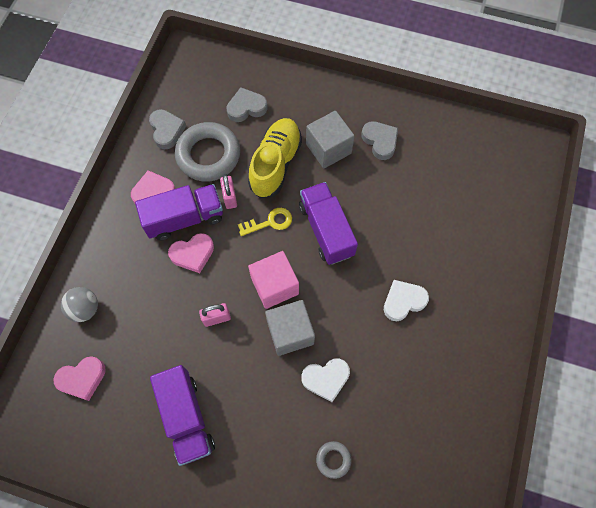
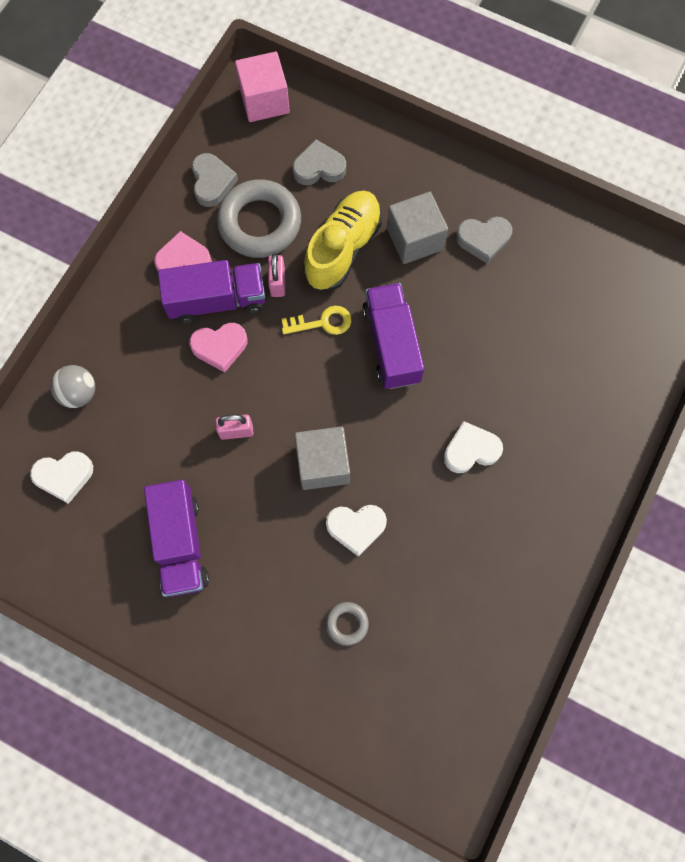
camera: 10 degrees right, 5 degrees up
(82, 379) = (64, 476): pink heart -> white heart
(274, 286) = (314, 403): pink cube -> pink cube (264, 101)
(380, 141) = (483, 240): grey heart -> grey heart turned 105 degrees clockwise

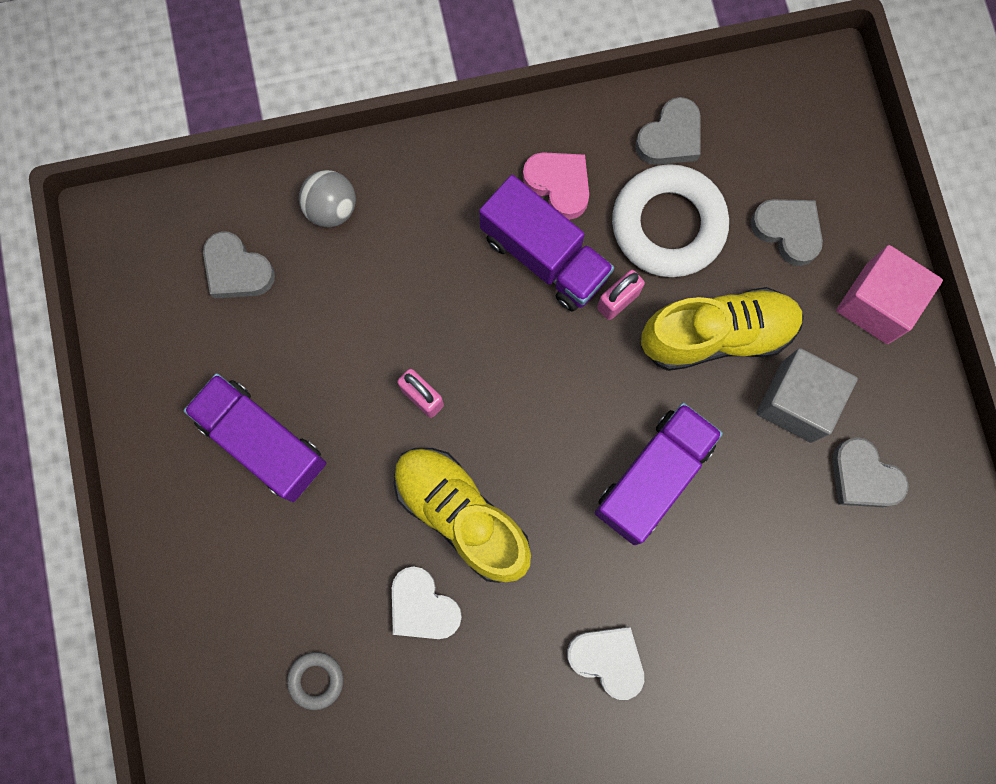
camera: 50 degrees right, 5 degrees up
(64, 476) = (237, 270): white heart -> grey heart
(181, 543) = (263, 442): purple truck -> purple truck turned 90 degrees clockwise
(220, 347) = (497, 303): pink heart -> none
(260, 223) = (668, 225): grey ring -> white ring
(264, 101) = (813, 108): pink cube -> pink cube (876, 304)
(322, 322) = (614, 384): yellow key -> none
(323, 464) = (461, 515): grey cube -> yellow shoe

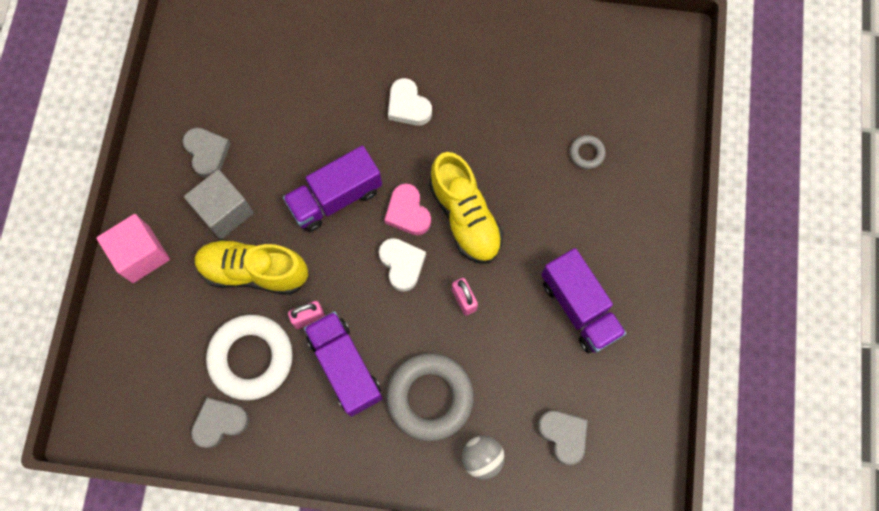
camera: 160 degrees left, 5 degrees down
(422, 257) = (430, 397): none -> grey ring
(423, 606) = (508, 172): white heart -> white heart (402, 264)
(559, 185) = (314, 416): pink heart -> pink heart (408, 212)
(787, 231) = (173, 324): grey heart -> none

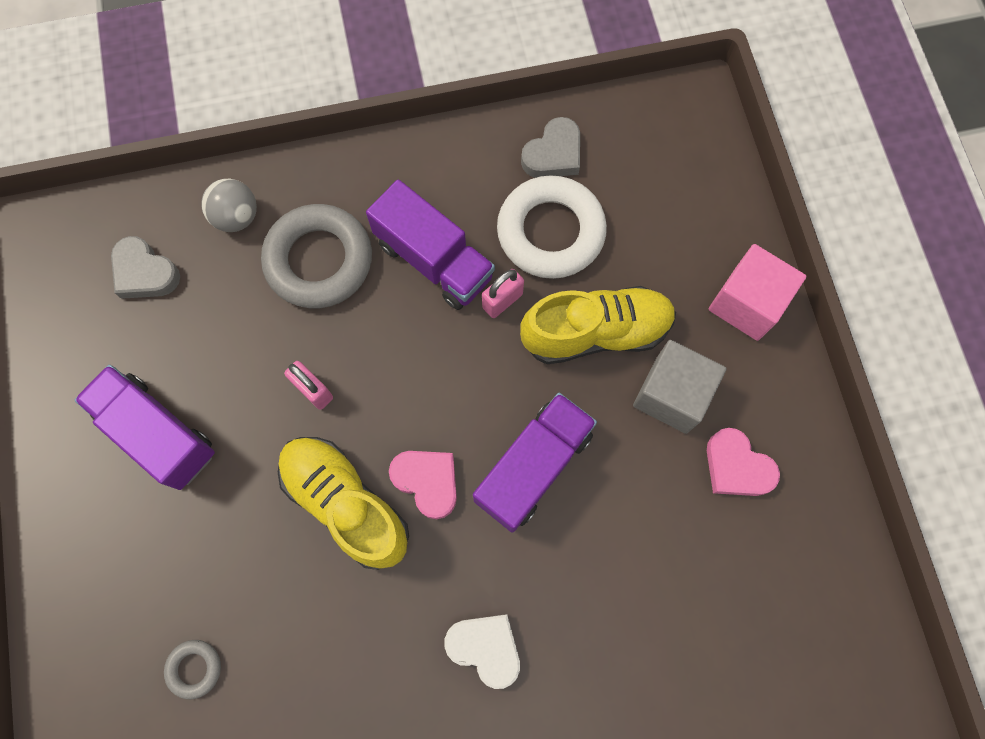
camera: 160 degrees right, 0 degrees up
(207, 153) = (736, 467): grey heart -> pink heart
(402, 264) = (409, 408): white heart -> none

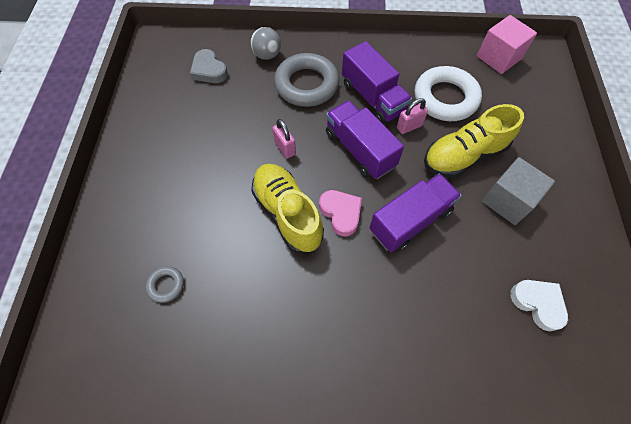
camera: 15 degrees right, 10 degrees down
(158, 433) = (189, 149): purple truck -> purple truck (359, 150)
(485, 648) = (356, 323): white heart -> white heart (538, 303)
(553, 154) = (454, 61): grey heart -> none
(596, 332) = (464, 155): yellow shoe -> yellow shoe turned 150 degrees clockwise
(736, 467) = (546, 253): pink heart -> none
(746, 303) = (564, 161): pink cube -> pink cube (498, 58)

